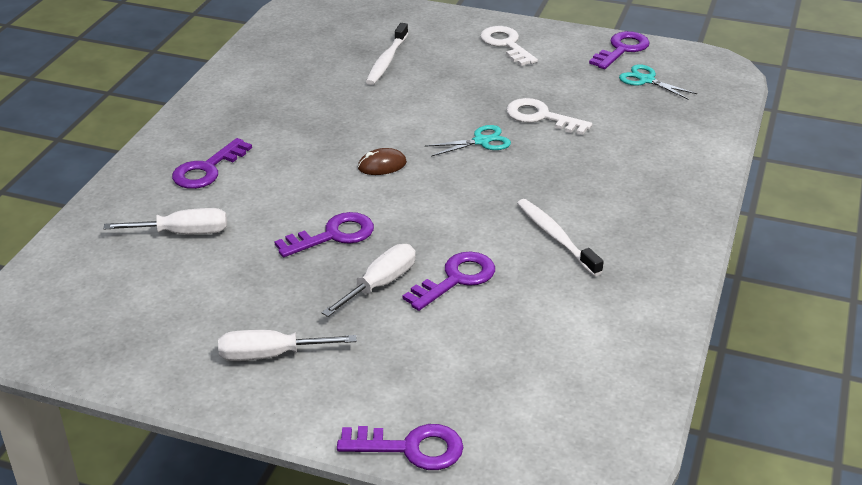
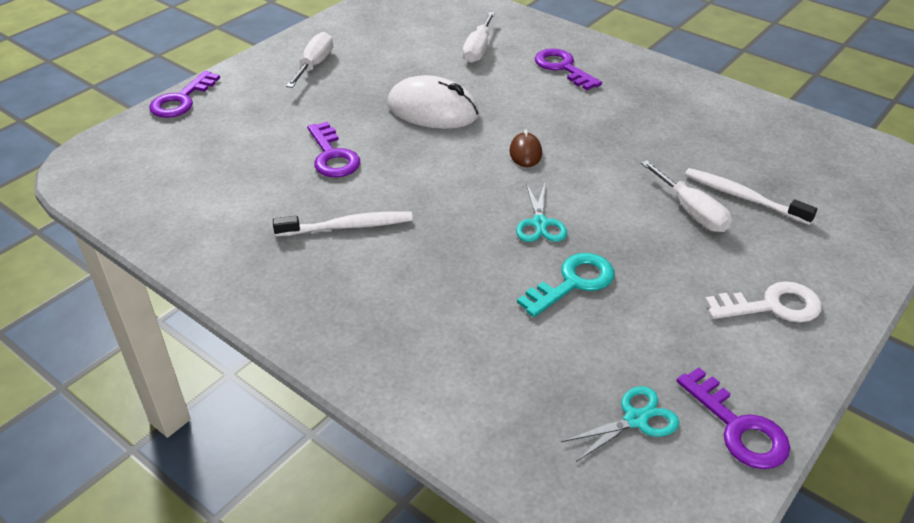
camera: 110 degrees right, 5 degrees up
(333, 235) = (433, 110): purple key -> white mouse
(380, 284) = (354, 119): white screwdriver -> white screwdriver (691, 212)
(541, 117) = (573, 282): white key -> turquoise key

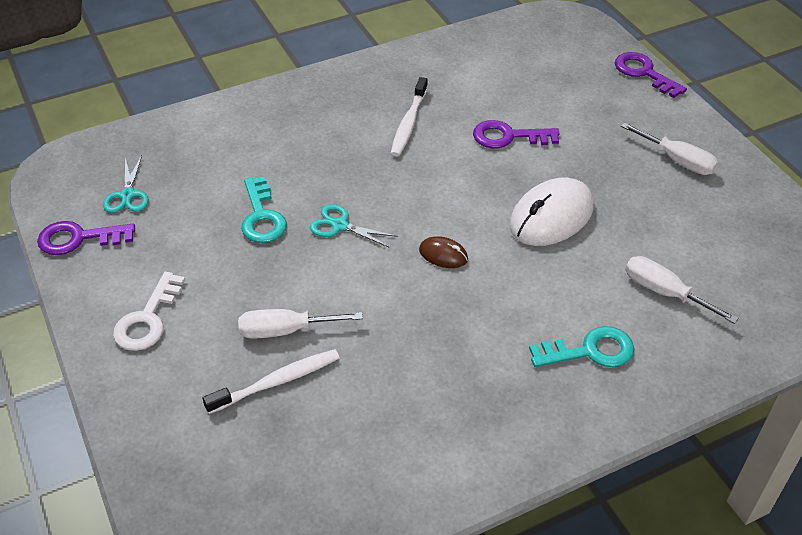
camera: 115 degrees right, 5 degrees up
(563, 68) = (590, 351): purple key -> turquoise key

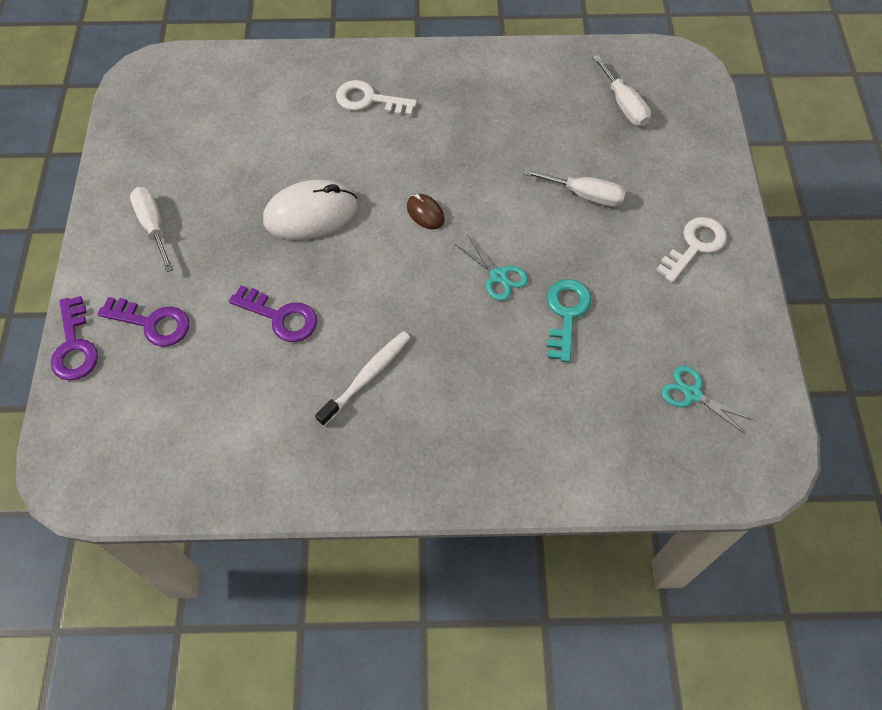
camera: 155 degrees left, 15 degrees up
(78, 239) = (748, 356): purple key -> purple key (152, 323)
(127, 195) = (692, 394): turquoise scissors -> turquoise scissors turned 75 degrees counterclockwise
(277, 382) = (605, 159): white toothbrush -> none
(590, 351) = (369, 100): turquoise key -> white key
(664, 292) = (280, 119): white screwdriver -> white screwdriver (624, 105)

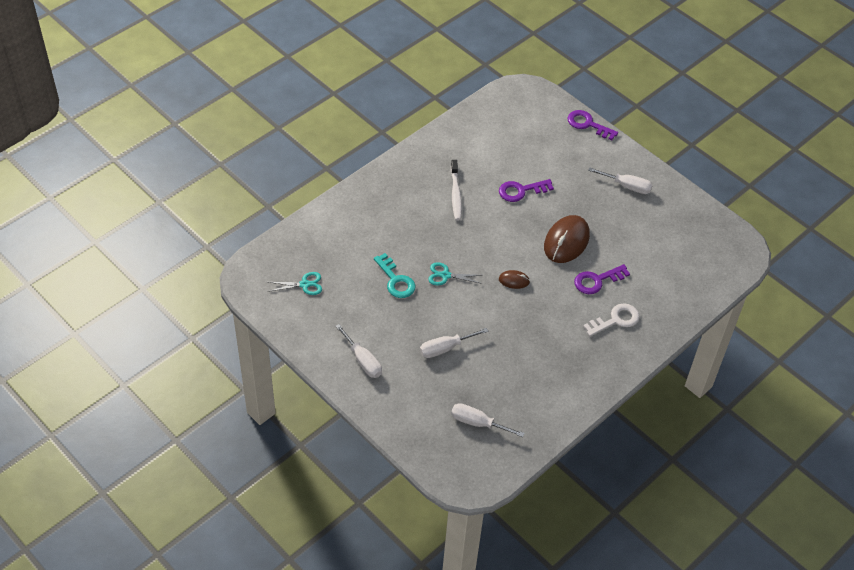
camera: 135 degrees right, 10 degrees down
(152, 323) = (570, 152): purple key -> purple key (597, 281)
(311, 214) = (566, 241): white mouse -> brown mouse
(695, 246) = (363, 360): white key -> white screwdriver

